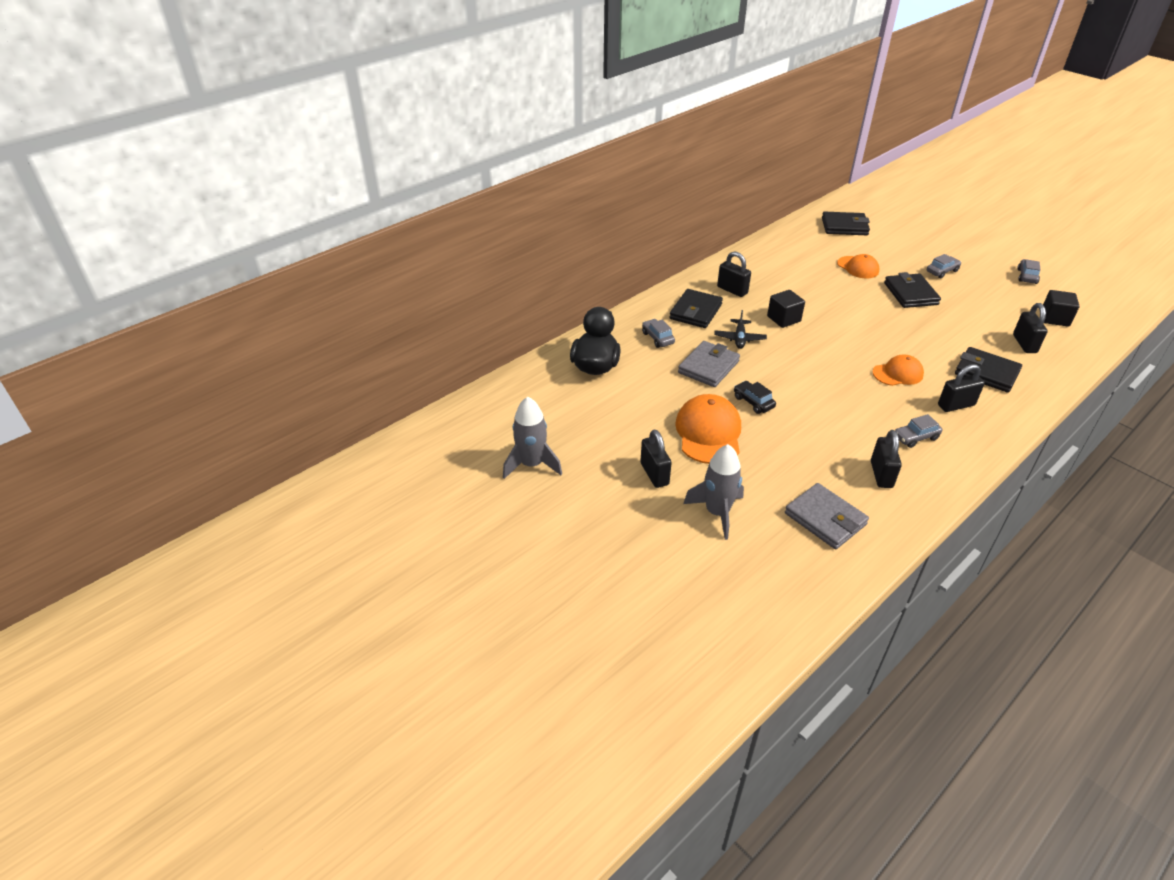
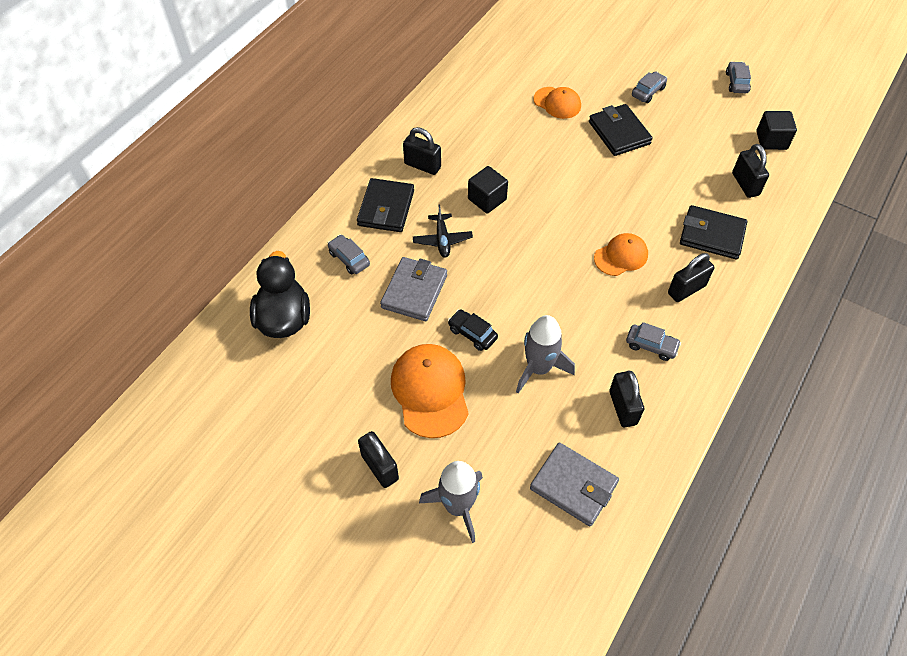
camera: 15 degrees left, 15 degrees up
(532, 464) = (236, 487): grey rocket -> grey rocket (539, 368)
(844, 227) = (534, 41): black wallet -> none
(915, 437) = (651, 346): grey car -> grey car turned 120 degrees counterclockwise

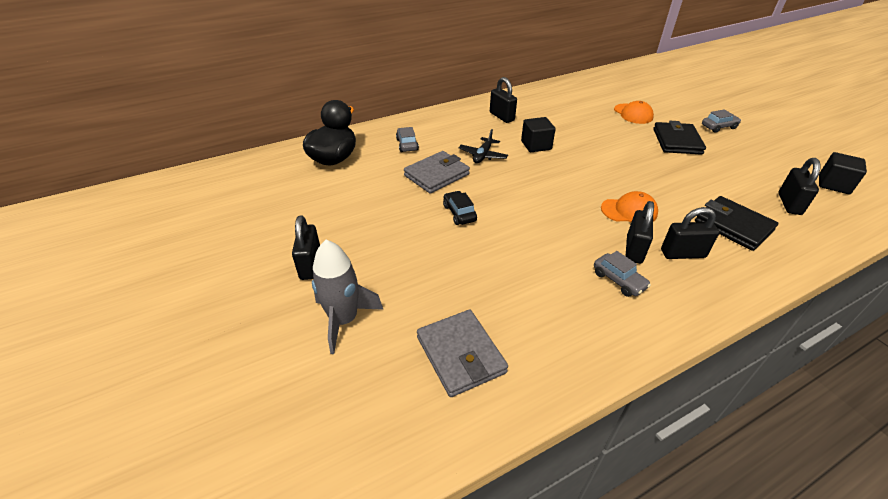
camera: 30 degrees right, 15 degrees down
(386, 208) = (456, 129): black wallet -> none
(430, 391) = (394, 234): orange cap -> none
(539, 368) = (497, 255): grey rocket -> none
(623, 408) = (556, 315): black padlock -> black padlock (634, 250)
(736, 82) = (811, 142): grey car -> none

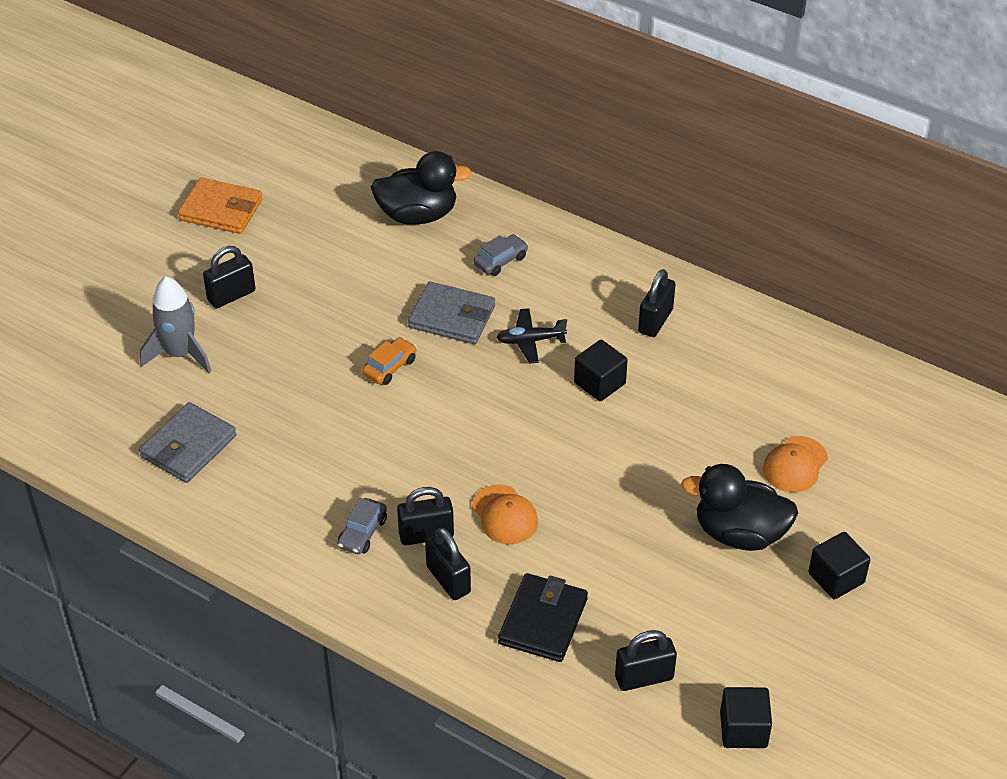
camera: 60 degrees right, 5 degrees up
(214, 239) = (221, 210): none -> orange wallet
(459, 213) = (390, 367): black car -> orange car
(677, 141) = (739, 533): black wallet -> black duck
(718, 127) = (836, 578): grey car -> black cube

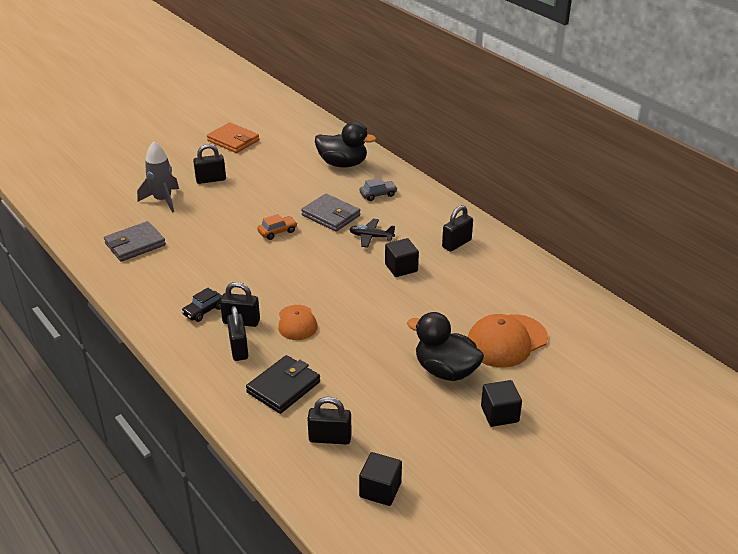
camera: 20 degrees right, 10 degrees down
(362, 533) = (204, 311): grey car -> black car
(795, 464) = (506, 341): orange cap -> orange cap, size x1.61

